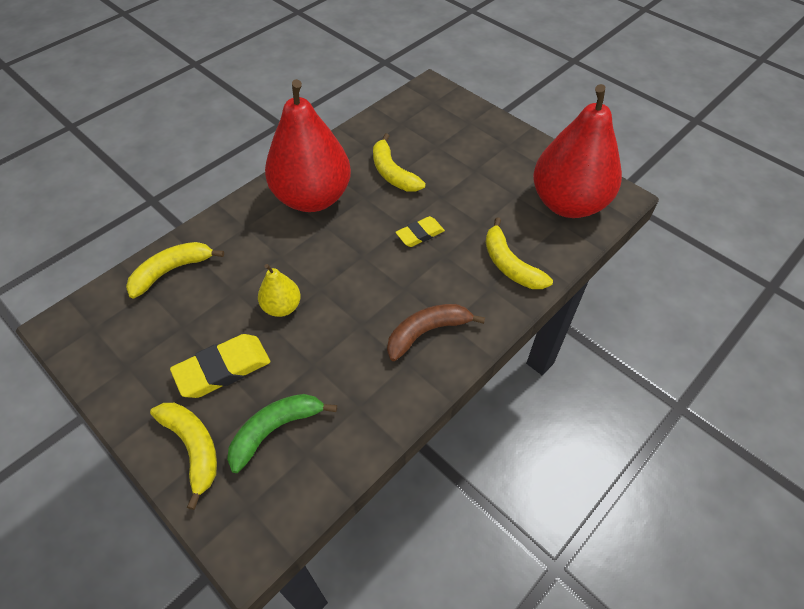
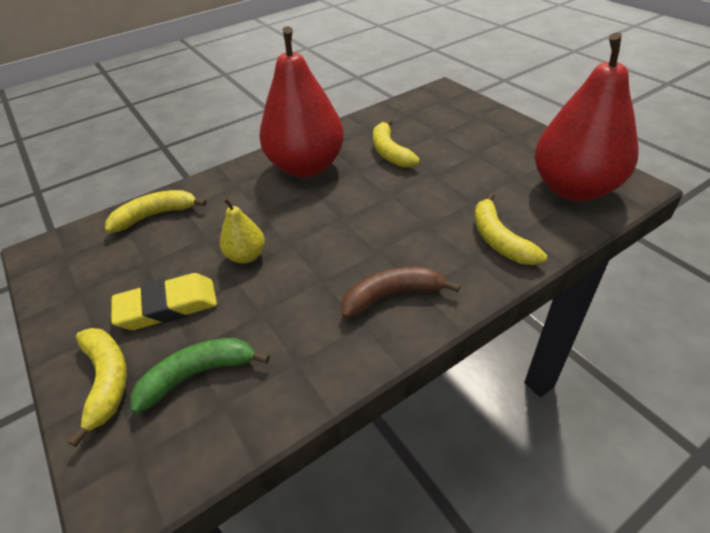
camera: 15 degrees right, 10 degrees down
(420, 234) = (405, 204): yellow eraser -> none

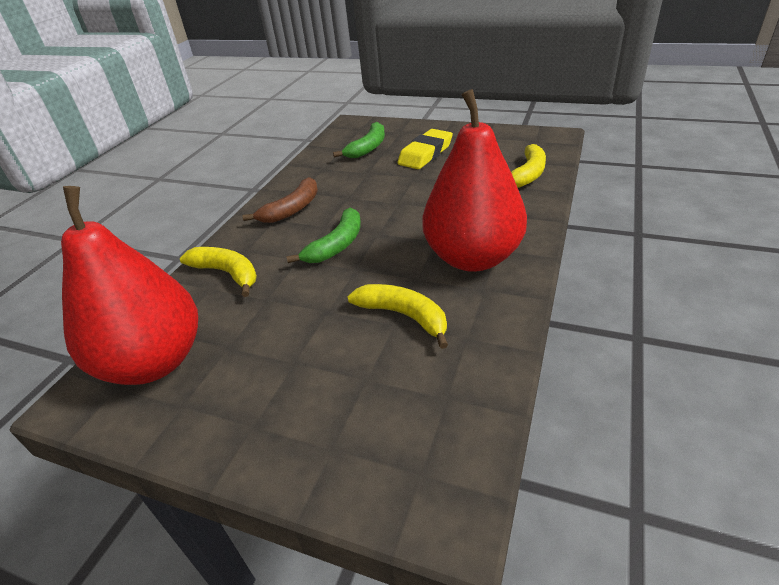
camera: 145 degrees right, 5 degrees down
(107, 380) = (408, 131): yellow banana -> none
(246, 256) = (417, 186): yellow pear -> none
(385, 223) = (337, 245): none -> green banana

